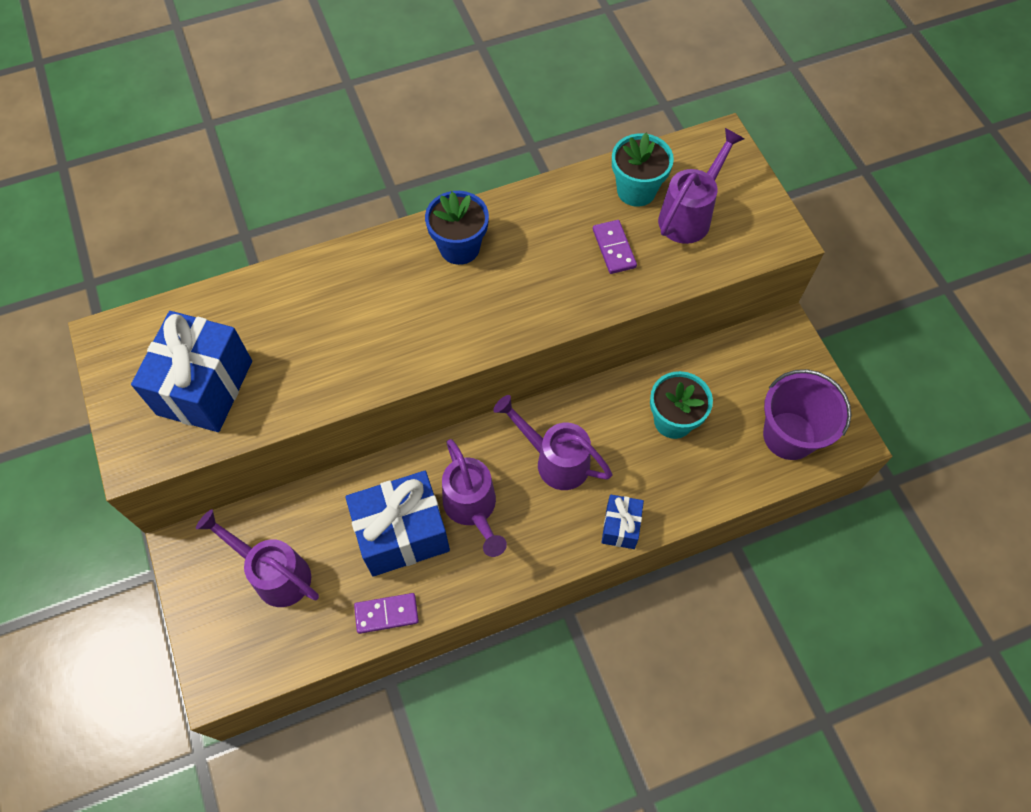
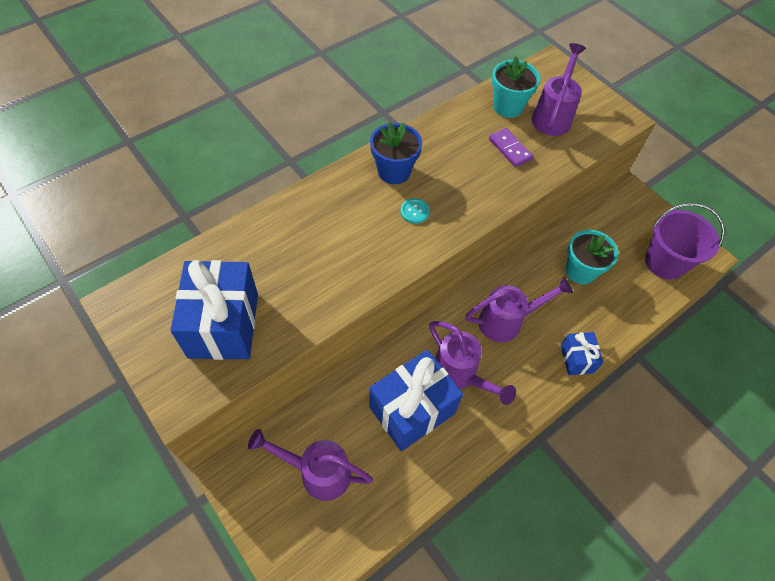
camera: 20 degrees left, 5 degrees down
(386, 614) = (424, 479): purple domino -> none
(464, 304) = (414, 211): none -> turquoise button
(554, 460) = (507, 321): purple watering can -> purple watering can turned 150 degrees clockwise

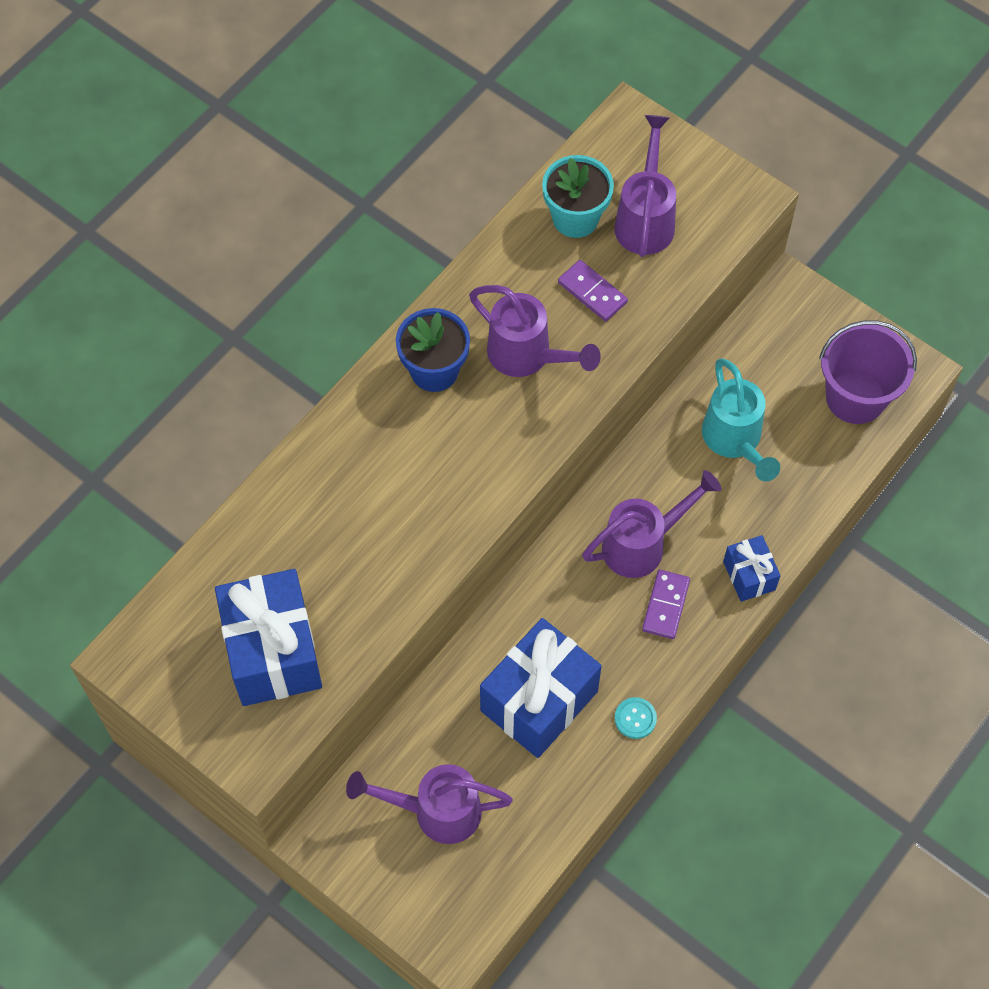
camera: 10 degrees left, 5 degrees up
(414, 211) = (479, 427): turquoise button -> turquoise button (635, 718)
(460, 375) = (593, 637): purple watering can -> purple watering can (527, 356)
(515, 365) = (665, 605): none -> purple domino
(580, 271) = (735, 441): turquoise flower pot -> turquoise watering can

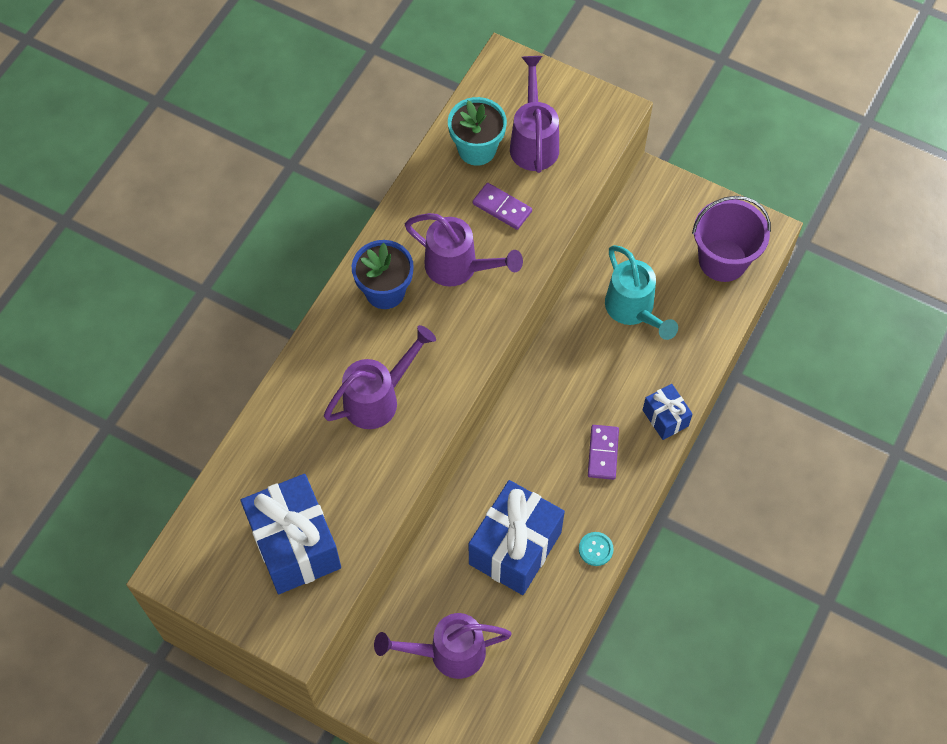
camera: 10 degrees left, 0 degrees up
(643, 544) = (575, 406): purple watering can -> purple watering can (378, 398)

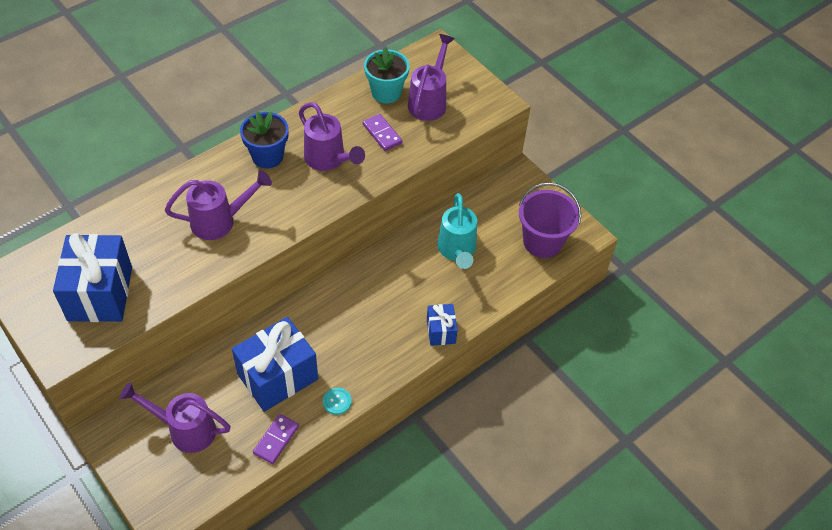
camera: 20 degrees right, 10 degrees down
(603, 453) = (380, 337): purple domino -> purple domino (276, 439)

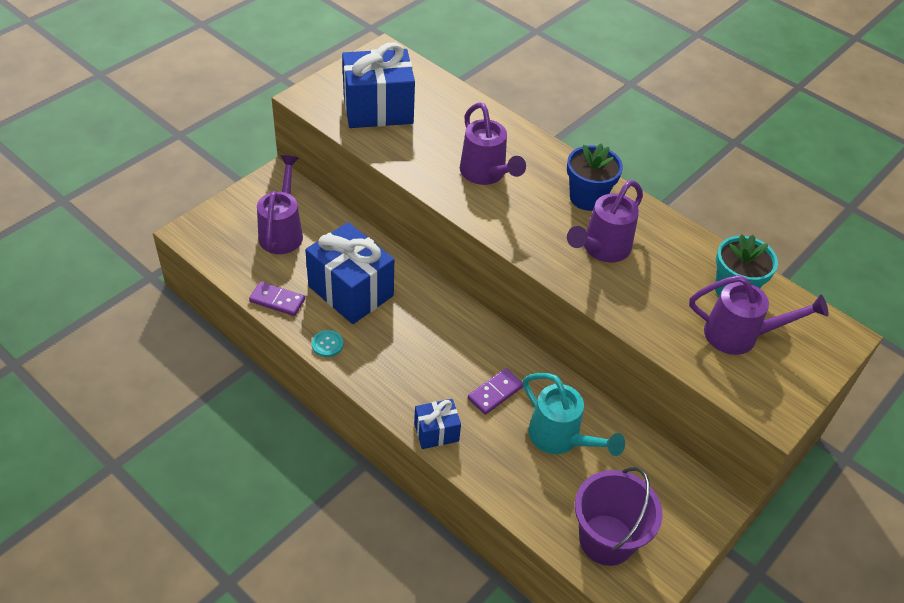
camera: 80 degrees right, 5 degrees down
(382, 134) = (663, 293): purple domino -> purple domino (495, 393)
(457, 251) = (560, 439): turquoise watering can -> turquoise watering can turned 120 degrees counterclockwise

